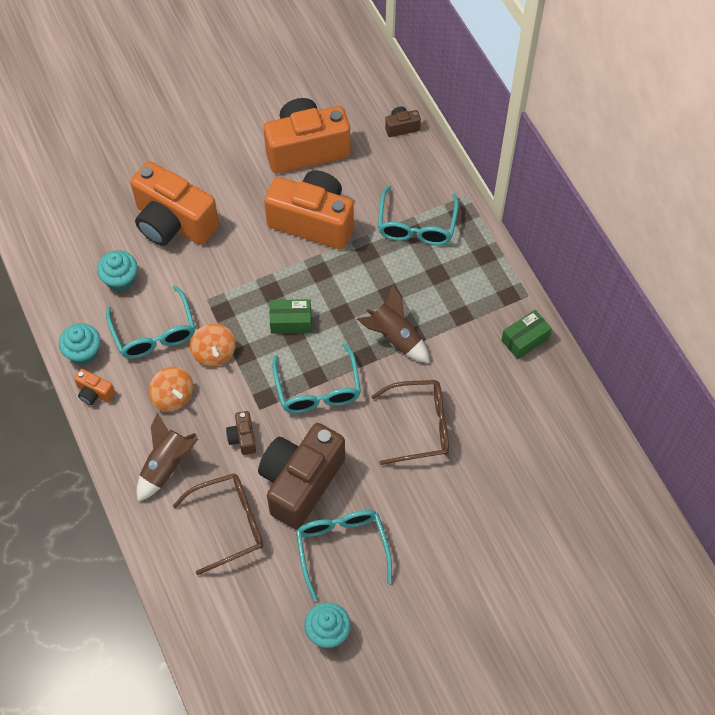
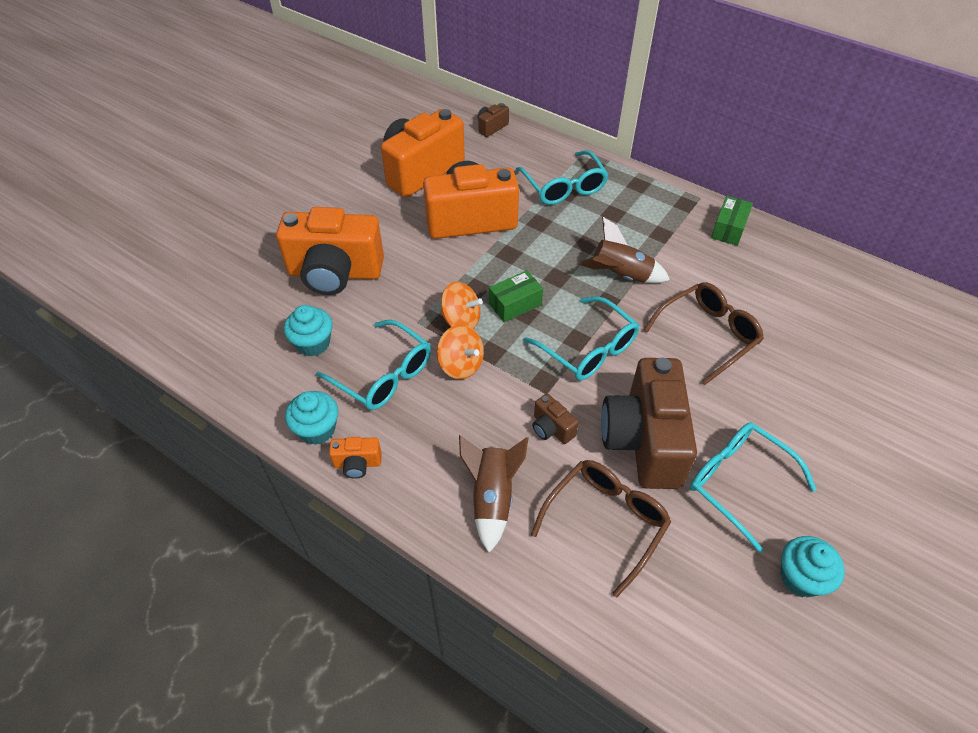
camera: 30 degrees left, 10 degrees down
(173, 396) = (448, 425): orange spinning top -> orange spinning top (461, 320)

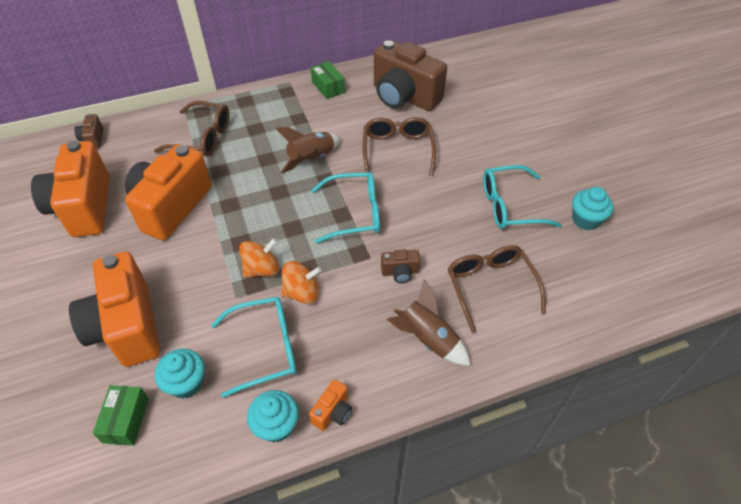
camera: 55 degrees left, 0 degrees up
(335, 273) = (127, 326): orange camera -> orange camera turned 120 degrees clockwise
(515, 304) = (279, 229): green box -> green box (126, 420)
(564, 187) = (203, 137): turquoise glasses -> brown glasses
(643, 441) = (448, 230): brown camera -> brown camera (404, 97)

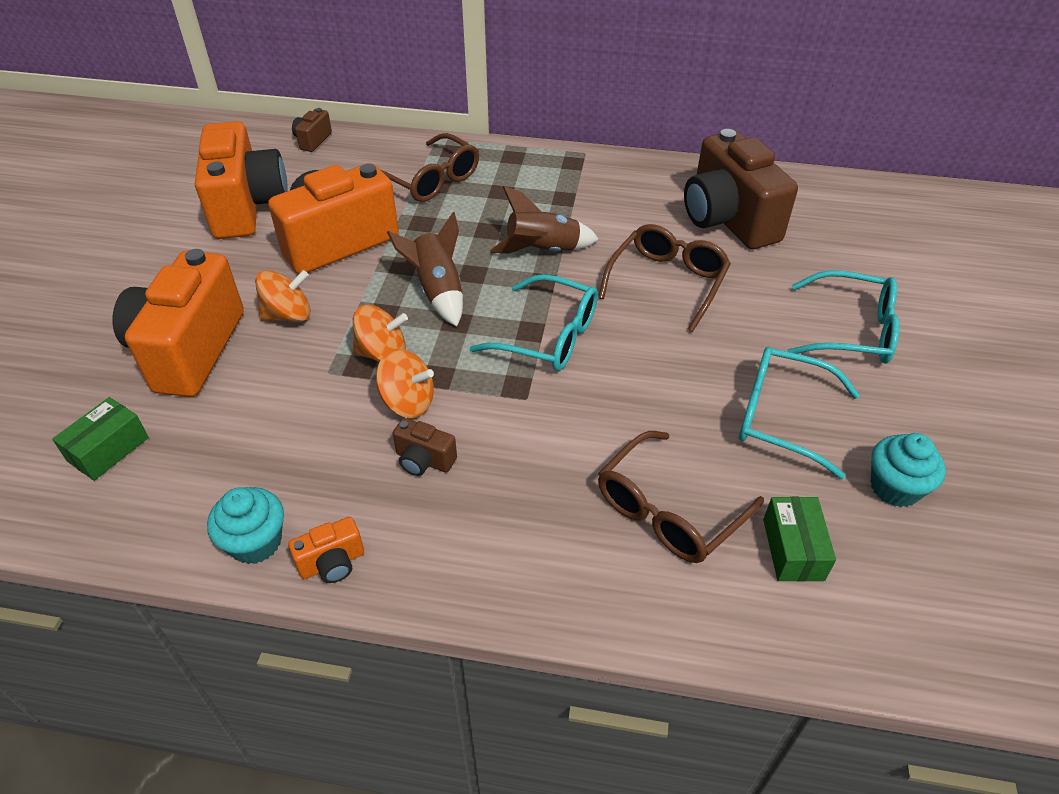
camera: 30 degrees right, 5 degrees down
(83, 207) = (247, 207): orange camera -> orange camera turned 150 degrees clockwise
(178, 271) = (288, 315): none -> orange spinning top
(186, 383) = (199, 441): turquoise cupcake -> none
(266, 348) = (315, 446): turquoise glasses -> turquoise glasses (852, 331)
(328, 87) = (630, 174): green box -> green box (793, 549)
(400, 272) = (552, 434): brown camera -> brown camera (424, 460)
(427, 339) = (524, 536): brown rocket -> brown rocket (438, 291)
(490, 286) = (668, 511): brown glasses -> brown glasses turned 150 degrees counterclockwise

